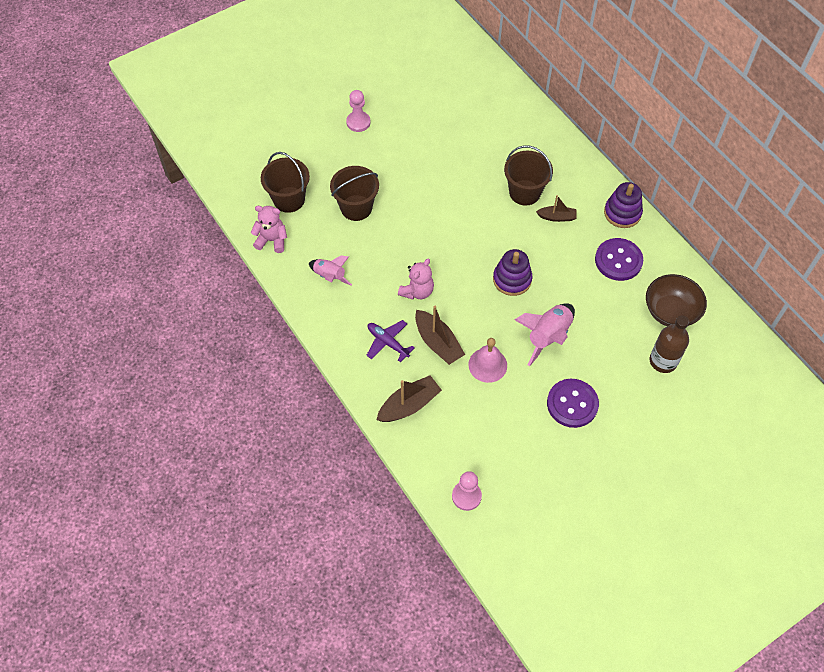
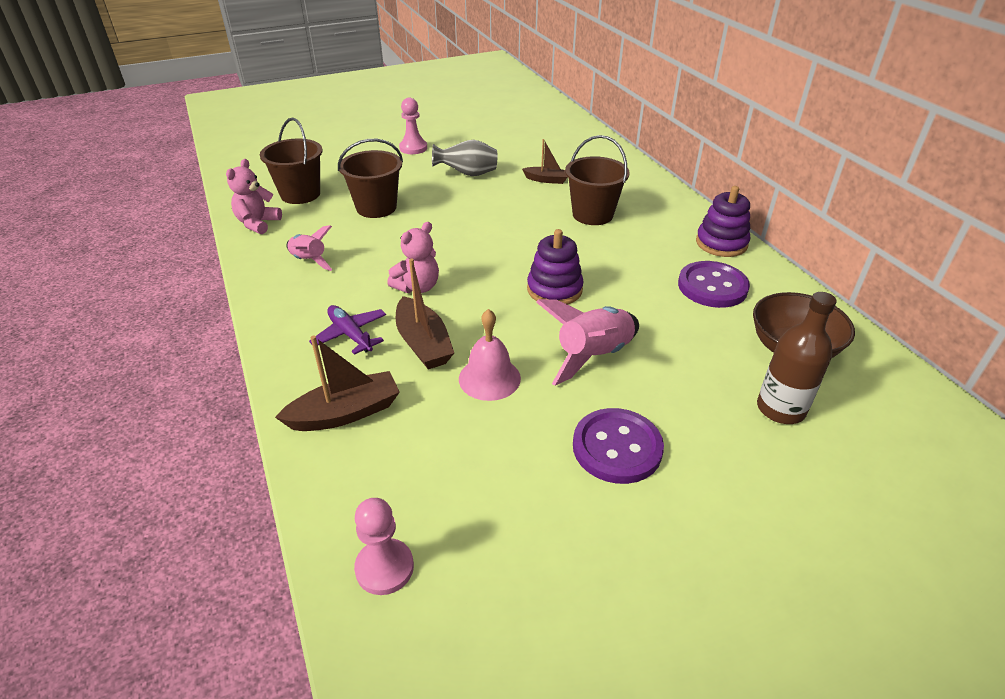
camera: 10 degrees right, 20 degrees down
(272, 240) = (258, 223): pink teddy bear -> pink teddy bear turned 90 degrees counterclockwise
(415, 154) = (467, 174): none -> grey vase
(557, 217) = (630, 238): brown boat -> brown boat (546, 180)

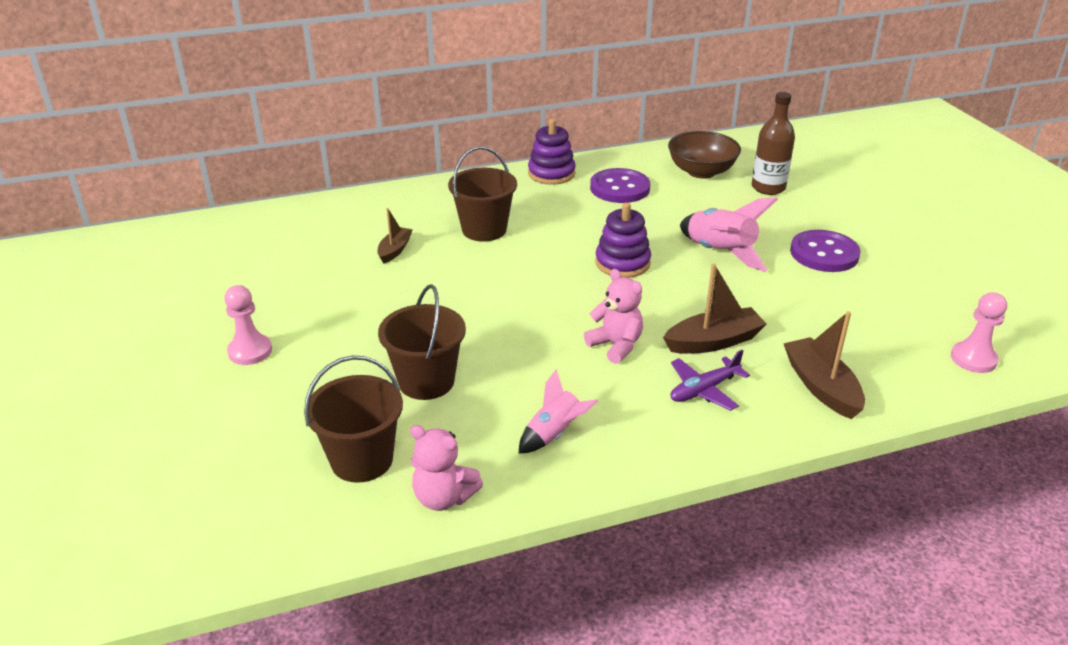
camera: 85 degrees left, 5 degrees down
(467, 174) = (357, 305): grey vase -> none
(489, 378) = (758, 305): pink bell -> none

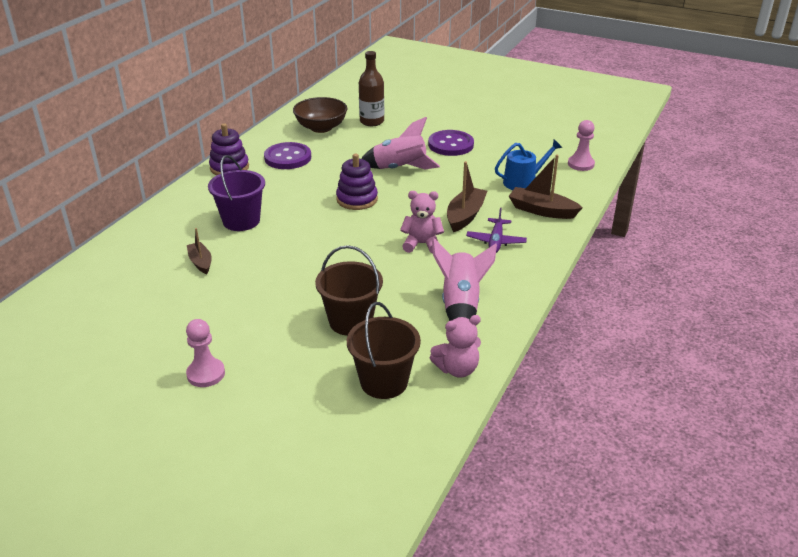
camera: 45 degrees left, 0 degrees up
(484, 230) = (241, 221): brown bucket -> purple bucket
(554, 434) = (461, 304): pink rocket -> pink rocket, size x1.58
(851, 340) = (523, 182): none -> blue watering can

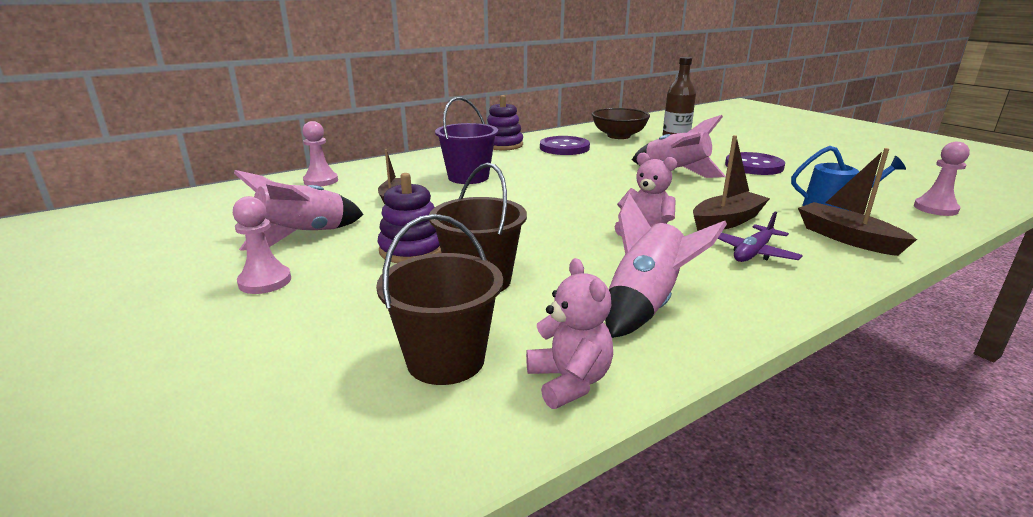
camera: 30 degrees right, 10 degrees down
(113, 263) = (321, 181): none -> pink pawn
(179, 326) = (303, 235): none -> pink rocket
(357, 199) = (603, 185): purple stacking toy -> purple stacking toy (412, 250)
(457, 369) = (569, 381): pink teddy bear -> pink teddy bear turned 120 degrees counterclockwise

